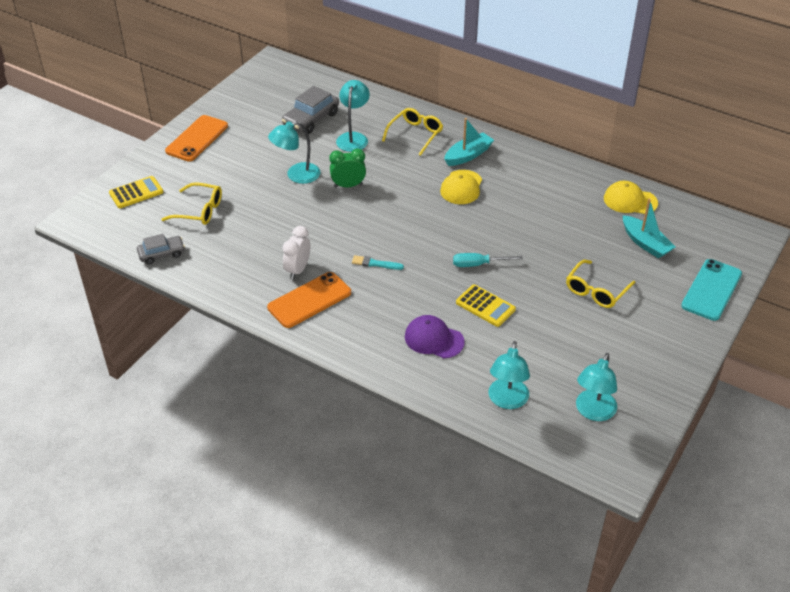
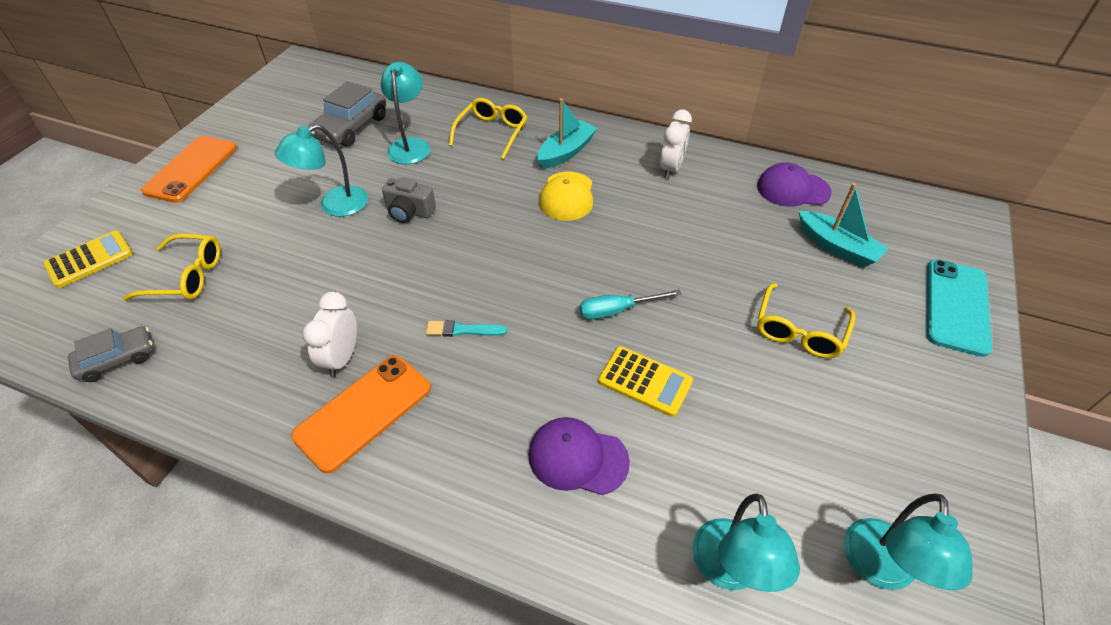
camera: 10 degrees left, 5 degrees up
(348, 185) = (409, 212): green clock -> grey camera
(543, 176) = (671, 168): none -> white clock
(630, 201) = (792, 189): yellow cap -> purple cap

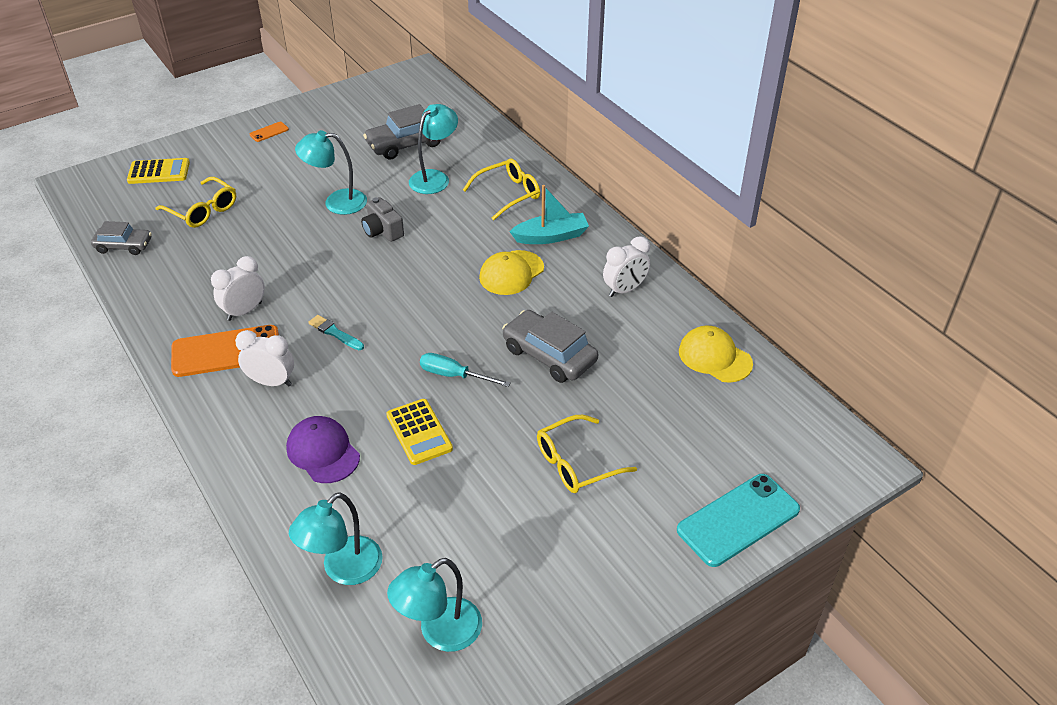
camera: 35 degrees right, 5 degrees down
(191, 169) = (269, 132): orange phone -> orange phone, size x0.44
(448, 416) = (271, 382): none -> white clock
(674, 250) = (549, 355): none -> grey car
(792, 189) = (714, 357): purple cap -> yellow cap
(837, 246) = (692, 421): turquoise boat -> none

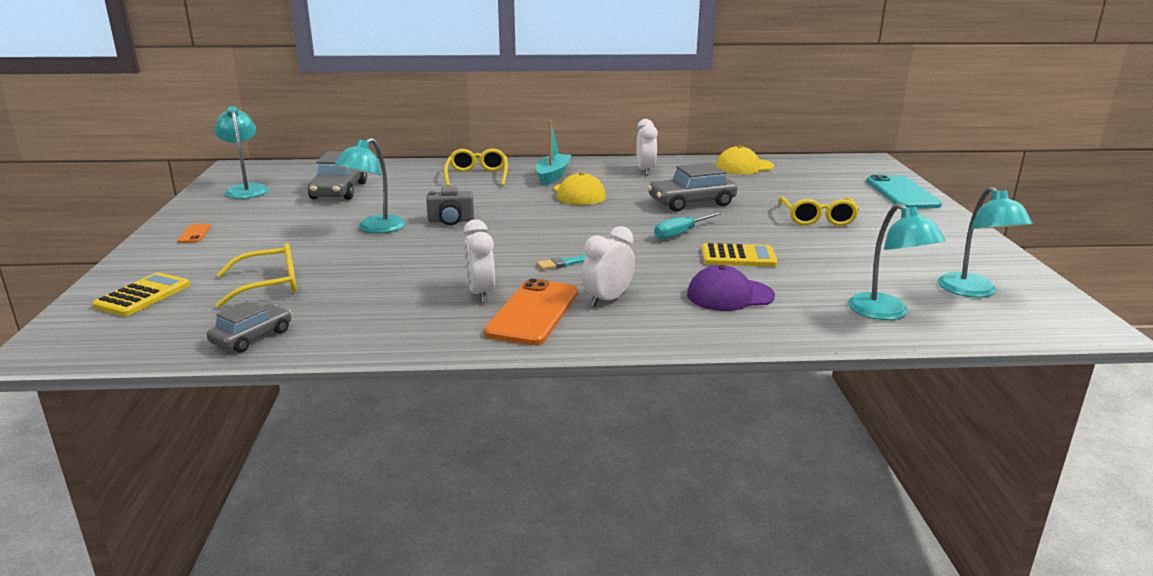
camera: 60 degrees left, 20 degrees down
(434, 178) = (409, 191): turquoise lamp -> turquoise lamp (246, 189)

